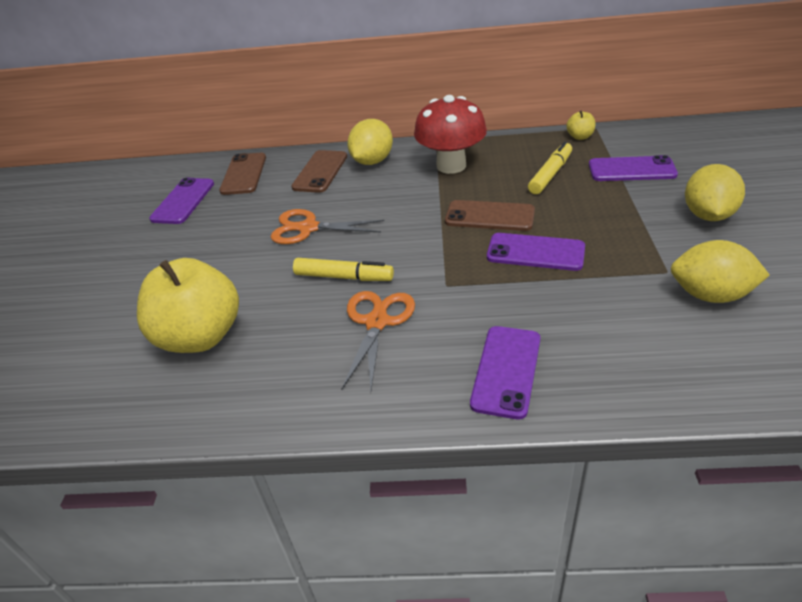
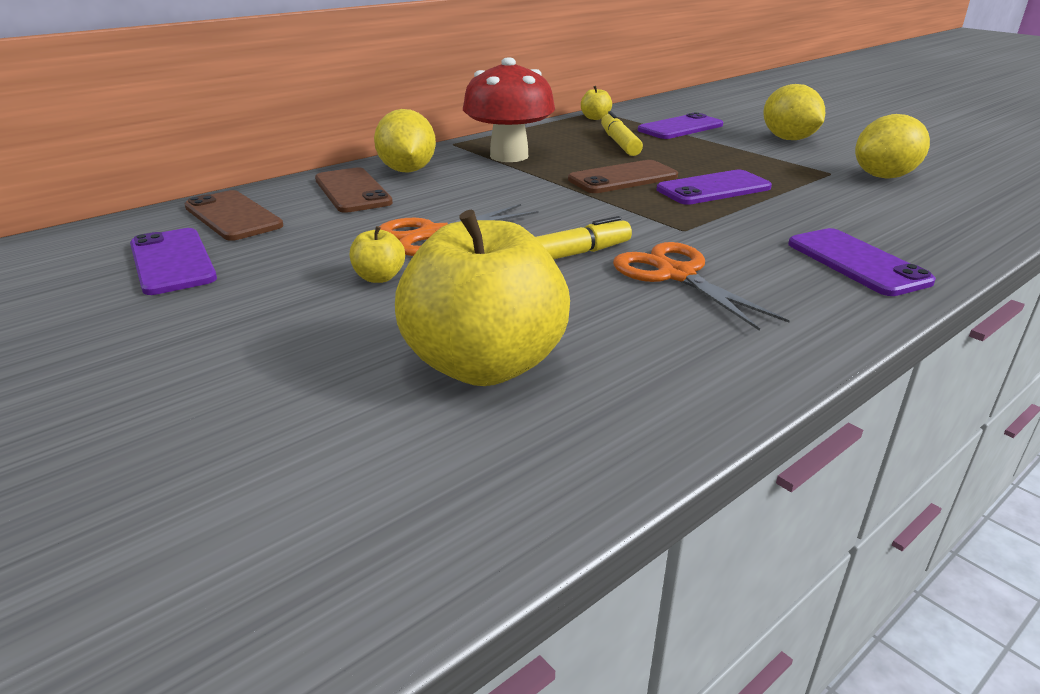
camera: 45 degrees left, 10 degrees down
(241, 252) = (379, 277): none -> yellow apple

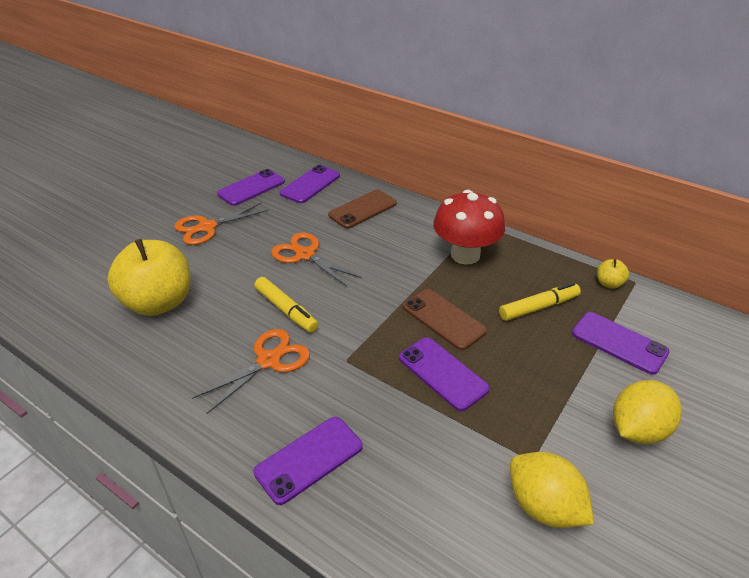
camera: 75 degrees right, 10 degrees up
(233, 216) = (310, 184): brown phone -> purple phone
(264, 309) = (207, 227): none -> orange scissors
(379, 277) = (245, 250): yellow apple -> none
(407, 170) = (409, 219): yellow lemon -> none

